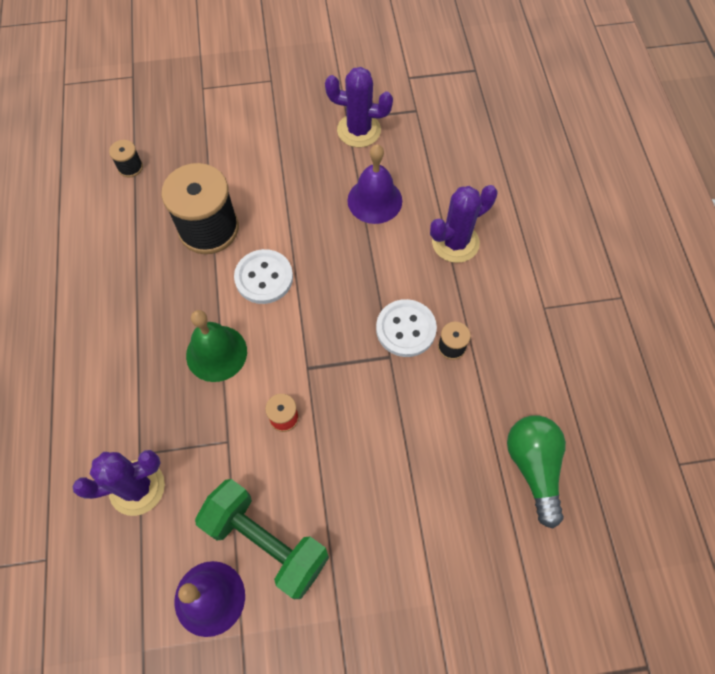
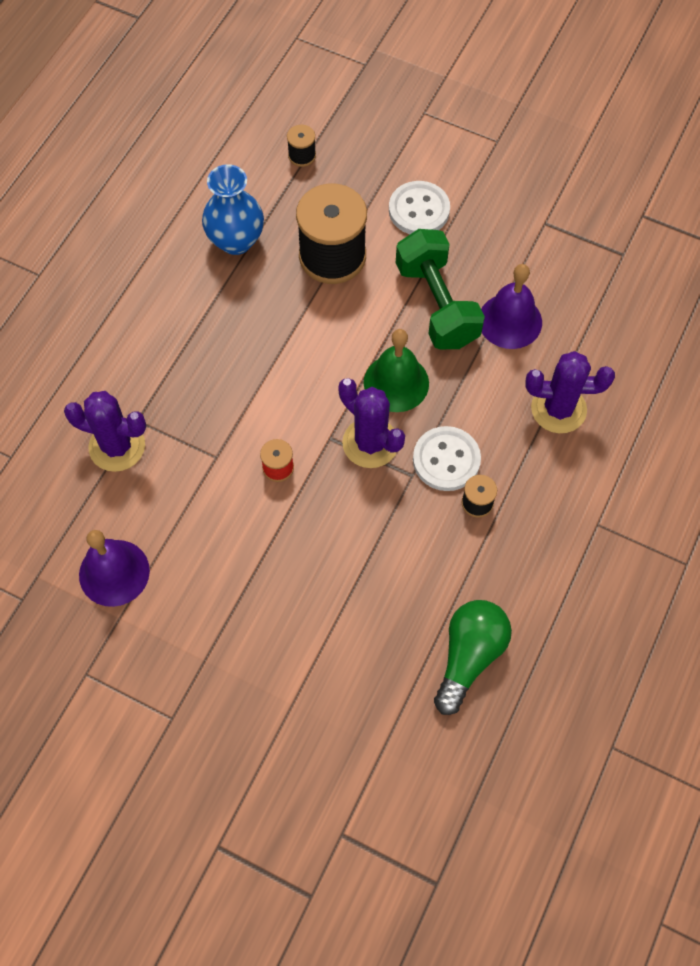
camera: 35 degrees right, 0 degrees up
(122, 260) = (236, 240): none -> blue vase
(216, 353) = (260, 374): green bell -> green bell (396, 383)
(264, 278) = (350, 332): white button -> white button (419, 210)
(266, 542) = (189, 560): green dumbbell -> green dumbbell (437, 304)
(359, 130) = (547, 242): purple cactus -> purple cactus (370, 443)

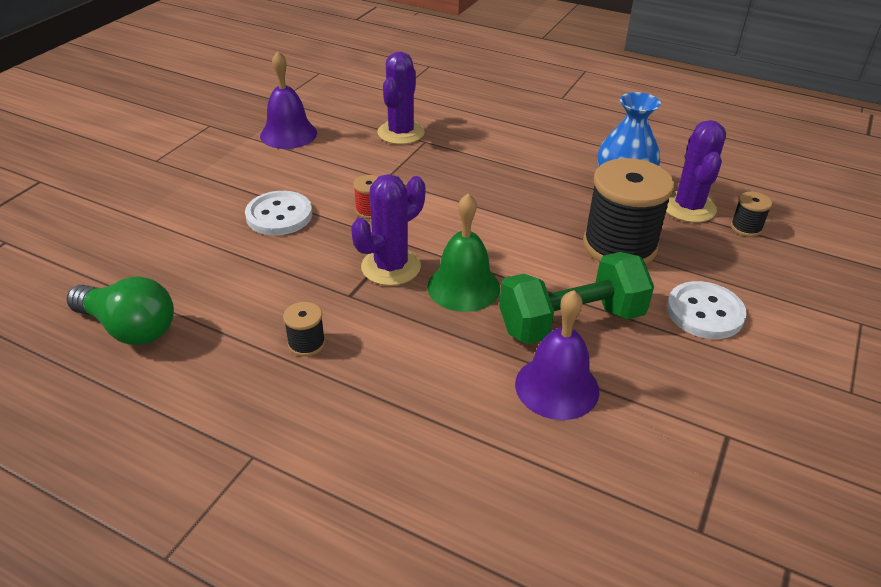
camera: 90 degrees right, 25 degrees down
(446, 460) = (364, 321): white button -> white button (279, 215)
(558, 409) = (426, 427): purple cactus -> purple cactus (688, 207)

